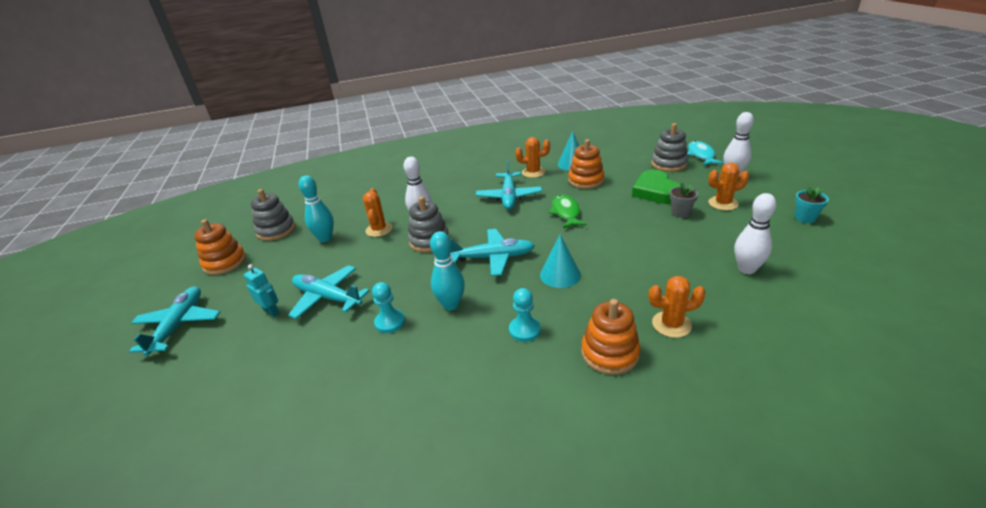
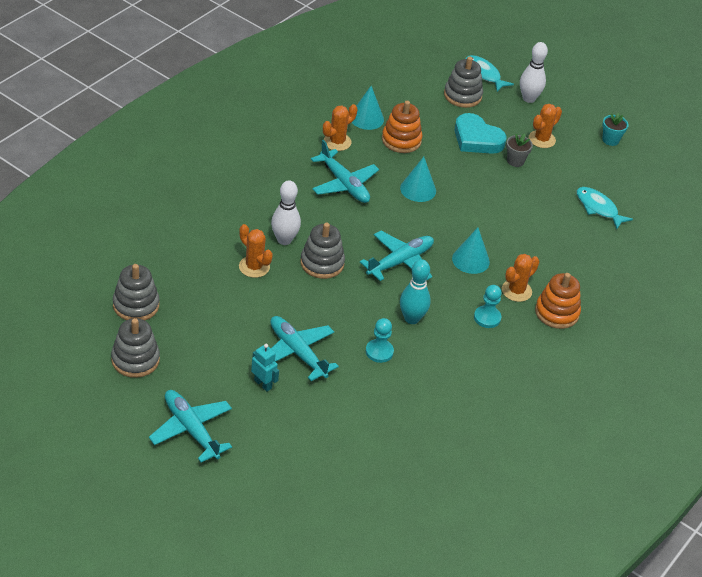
camera: 45 degrees left, 10 degrees up
(225, 262) = (135, 360): orange stacking toy -> grey stacking toy
(271, 312) = (263, 384): turquoise robot -> turquoise robot turned 45 degrees clockwise
(325, 238) = (209, 296): turquoise bowling pin -> none
(327, 297) = (297, 352): turquoise plane -> turquoise plane turned 60 degrees clockwise
(566, 212) = (418, 189): green fish -> turquoise cone
(655, 191) = (476, 139): green heart -> turquoise heart
(671, 324) = (579, 275): orange cactus -> orange cactus (516, 291)
(746, 269) = (598, 208): white bowling pin -> turquoise fish

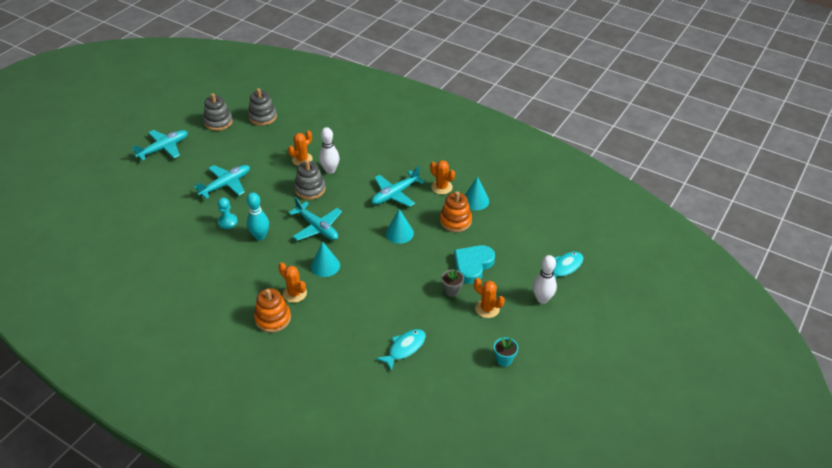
camera: 90 degrees right, 0 degrees up
(263, 384) = (199, 172): turquoise robot -> none
(462, 95) = (528, 255): grey stacking toy -> none
(487, 318) = (264, 277): turquoise pawn -> none

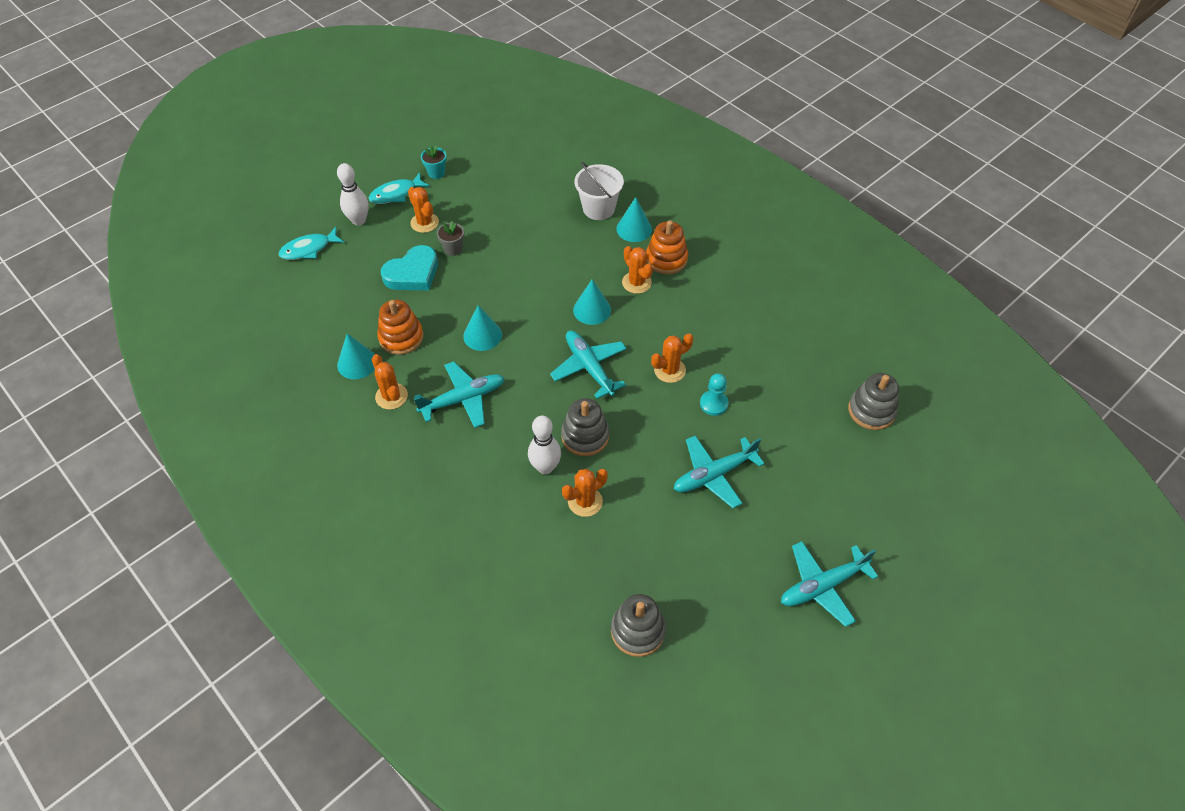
camera: 165 degrees left, 10 degrees up
(218, 122) = (723, 636): grey stacking toy -> grey stacking toy (871, 411)
(260, 236) = (669, 370): turquoise bowling pin -> orange cactus
(305, 341) = (634, 229): none -> turquoise cone
(341, 354) = (598, 208): none -> white bucket
(404, 348) = (531, 202): turquoise fish -> turquoise fish (396, 194)

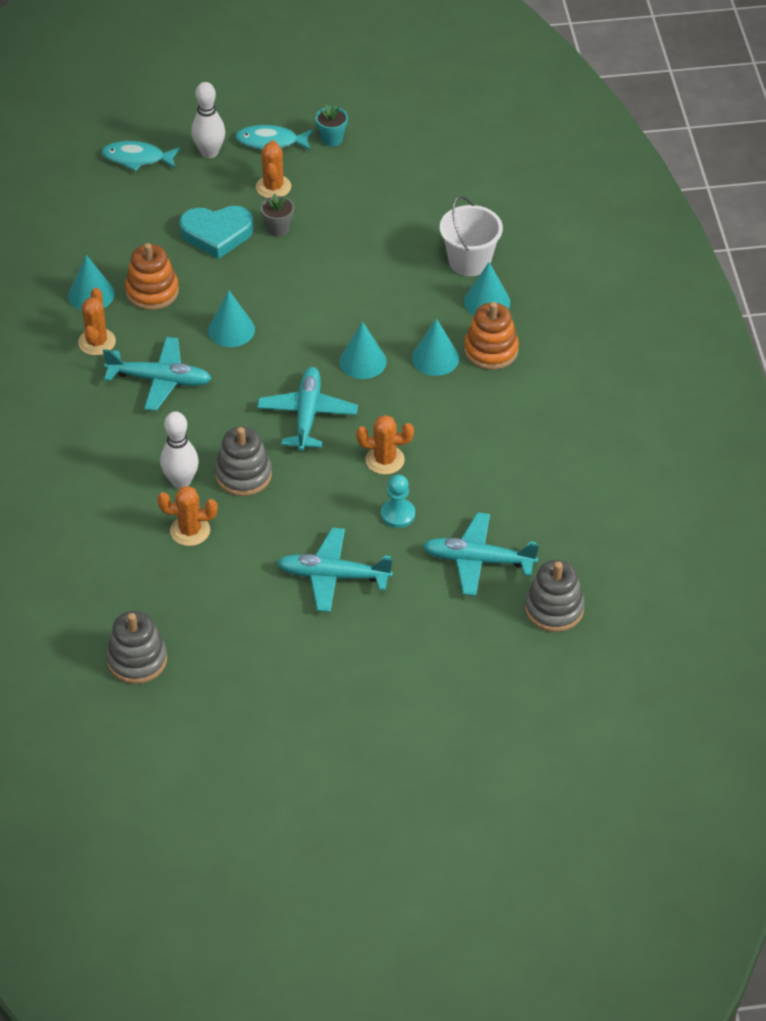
camera: 35 degrees right, 5 degrees down
(636, 282) = (435, 358): orange cactus -> turquoise cone
(822, 586) = (340, 724): turquoise plane -> turquoise plane (478, 561)

